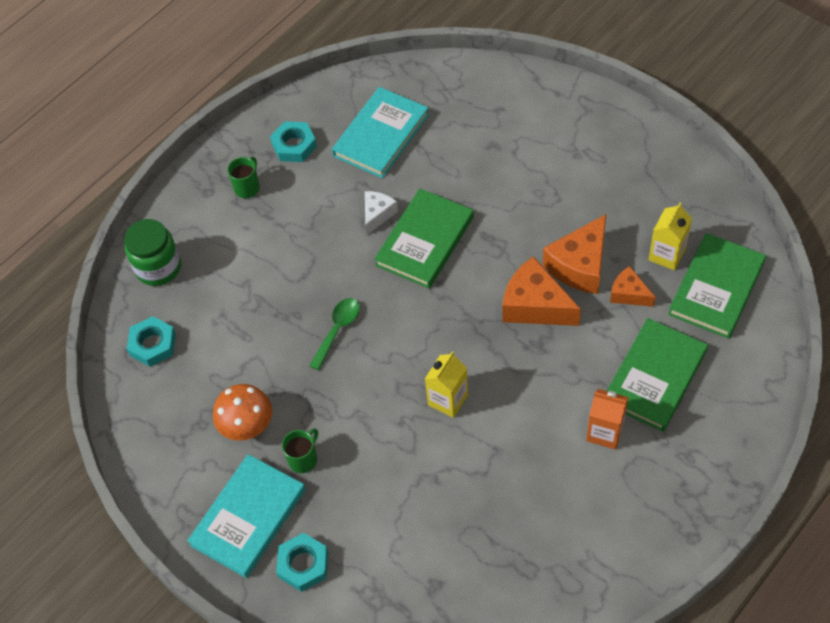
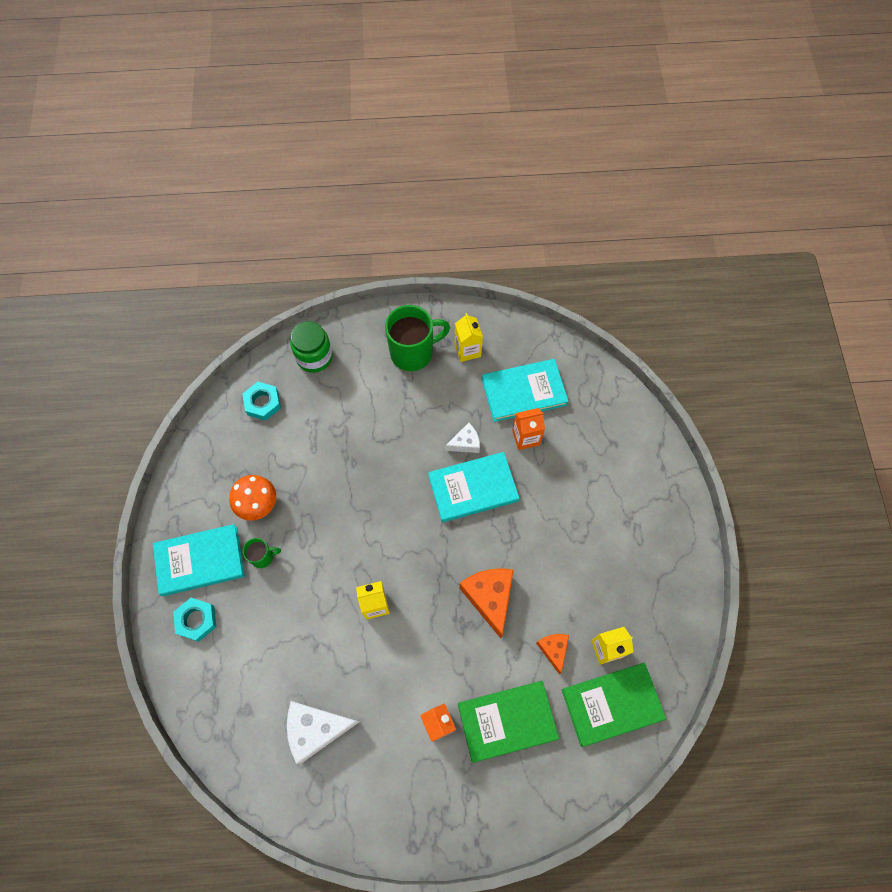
camera: 40 degrees right, 10 degrees up
(247, 187) = (413, 352): green mug -> green mug, size x2.04
(294, 145) = (467, 350): turquoise nut -> yellow carton
(337, 330) = (364, 495): green spoon -> none
(423, 166) = (525, 437): none -> orange carton
(424, 241) = (473, 488): green book -> turquoise book
(512, 537) = (316, 729): none -> white cheese
(580, 265) = (545, 599): orange cheese -> none

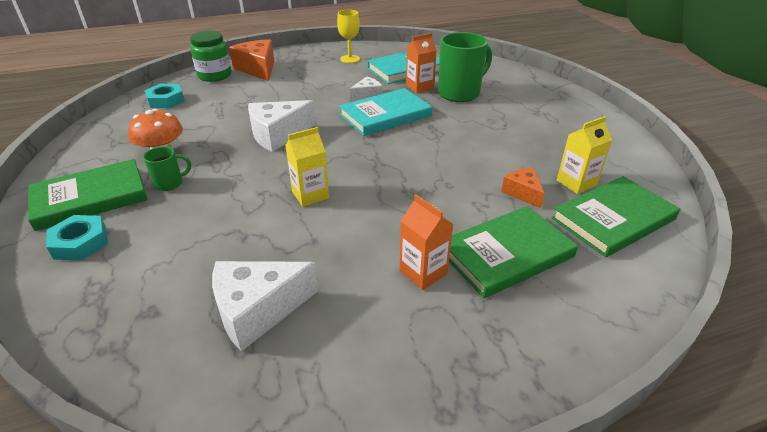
camera: 15 degrees left, 30 degrees down
(200, 561) = (90, 197): turquoise book -> green book
(363, 500) = (278, 135): none -> white cheese
(413, 352) = (303, 65): green mug -> green mug (460, 93)
(467, 350) = (350, 59): yellow carton -> yellow goblet
(489, 598) = (435, 171): orange cheese -> orange cheese (258, 69)

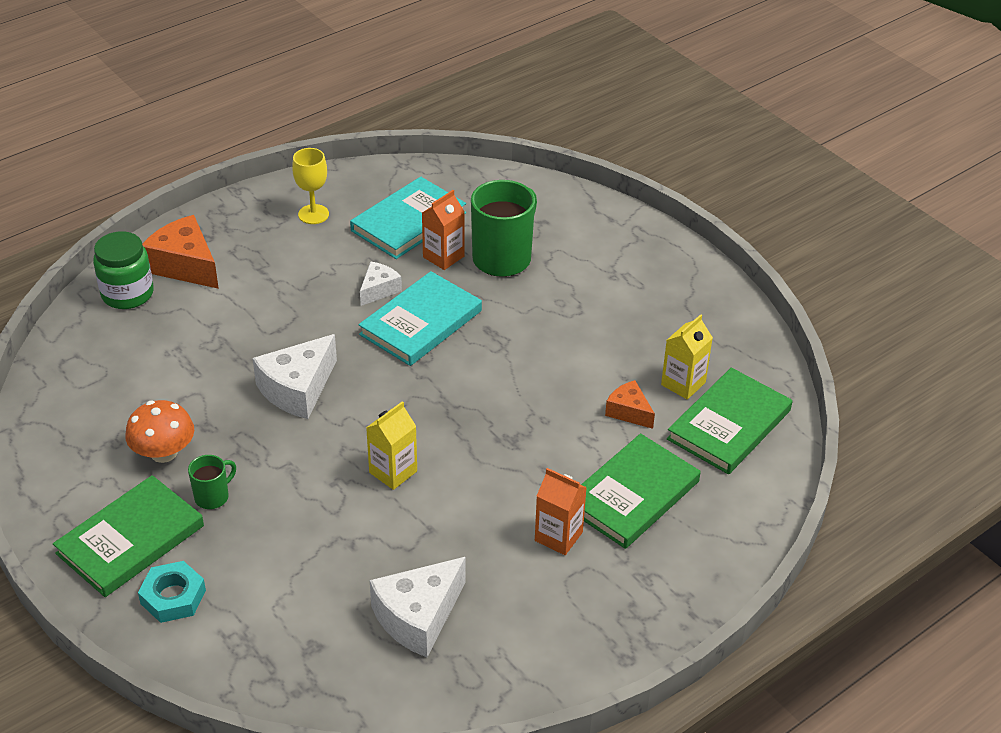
camera: 20 degrees left, 5 degrees up
(166, 100) = (93, 361): turquoise nut -> none

